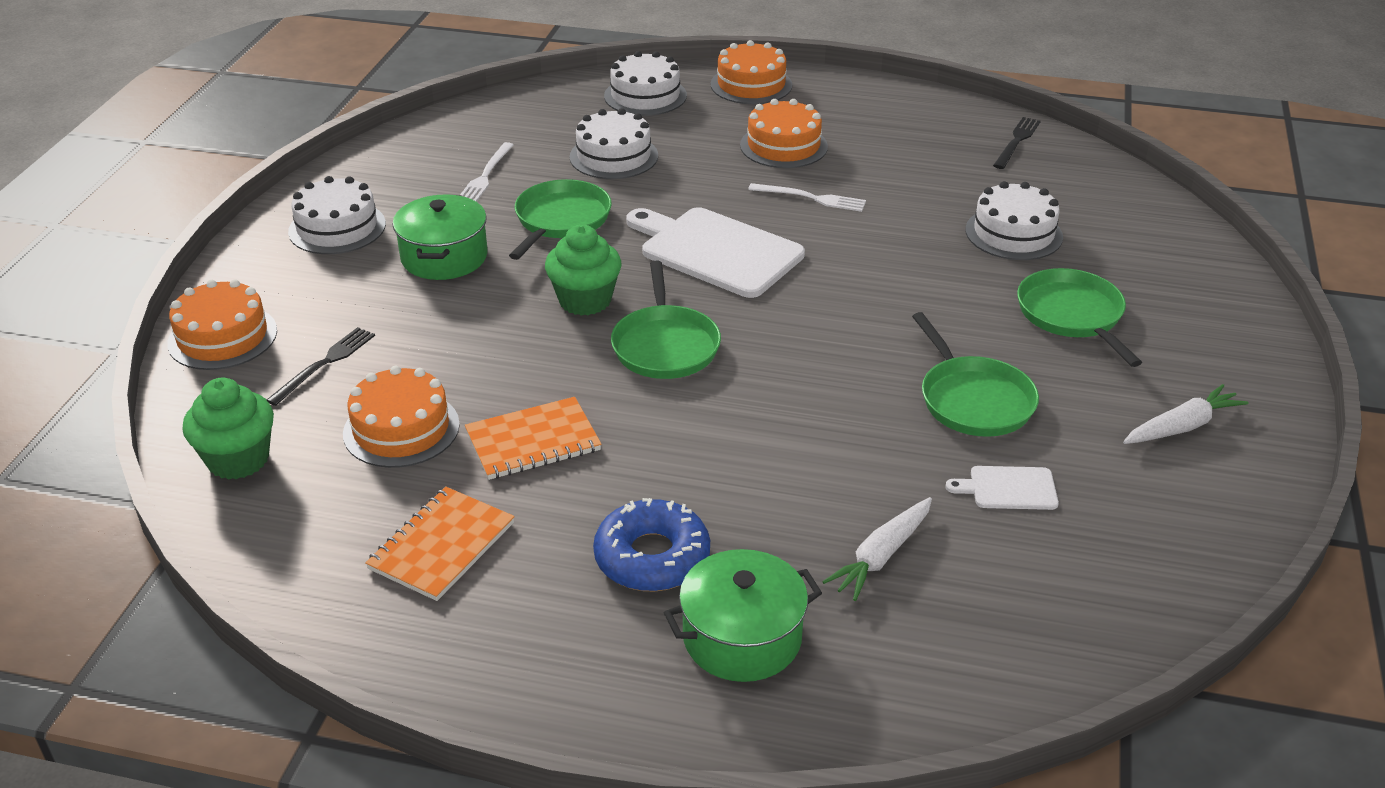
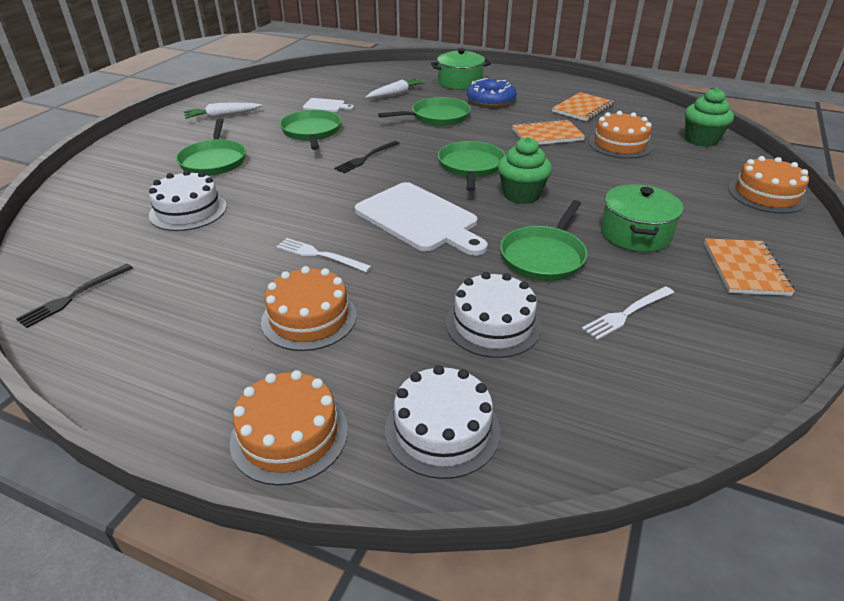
camera: 170 degrees left, 0 degrees up
(324, 364) = (684, 175): black fork -> black fork (366, 158)
(337, 228) = (745, 269): white cake -> orange notebook
(486, 175) = (627, 313): white fork -> white fork turned 150 degrees counterclockwise
(756, 475) = (437, 117): none -> green pan

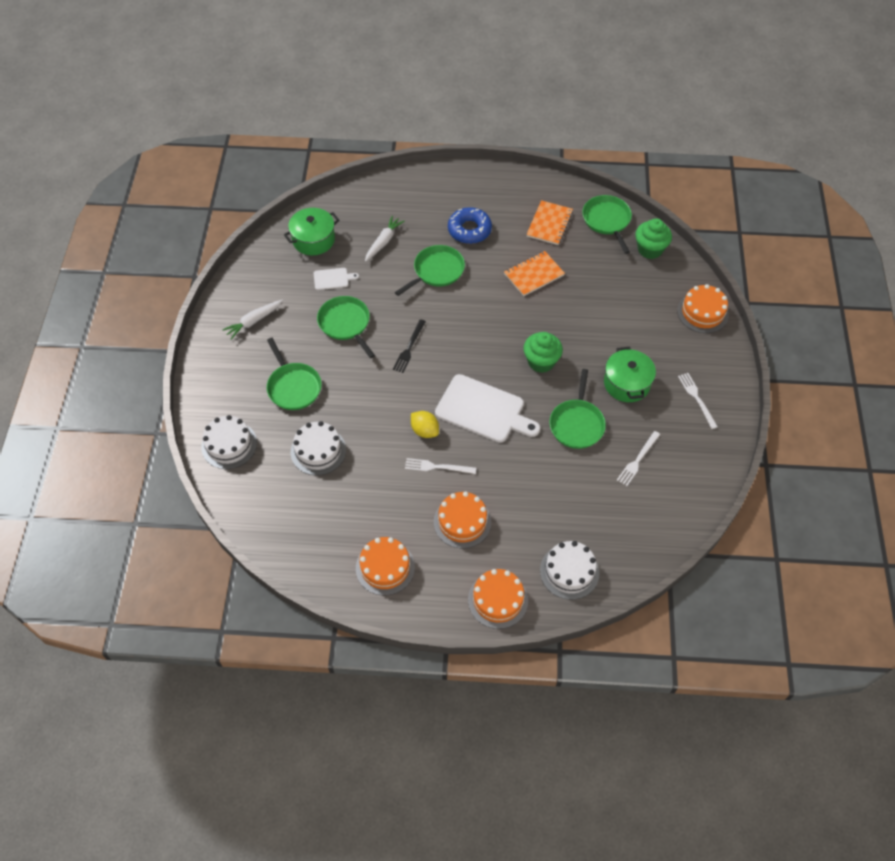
camera: 20 degrees left, 20 degrees up
(74, 296) = (309, 551): black fork -> none
(331, 221) = (425, 431): none -> yellow lemon
(460, 82) = (430, 205): green pot -> green pot (313, 240)
(471, 167) = (492, 337): green pan -> green pan (607, 220)
(493, 324) = (567, 492): white cake -> white cake (229, 445)
(620, 144) = (592, 273): orange cake -> orange cake (385, 567)
(745, 269) = (697, 398): orange notebook -> white fork

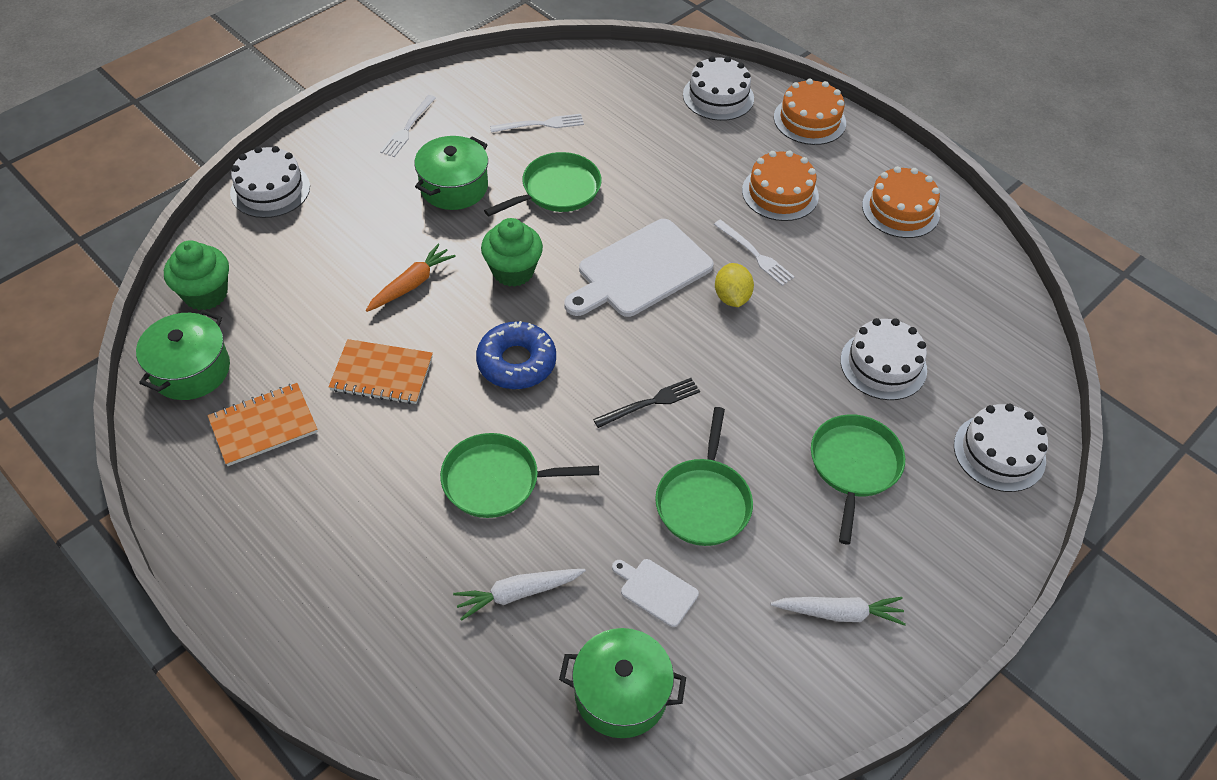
camera: 140 degrees left, 5 degrees down
(469, 230) = (375, 507): blue donut -> blue donut (516, 362)
(483, 410) = (640, 271): white cutting board -> white cutting board turned 105 degrees counterclockwise
(576, 319) = (411, 284): none -> orange carrot
(607, 220) = (191, 370): green pan -> green pot
(702, 312) = (270, 189): orange cake -> white cake

